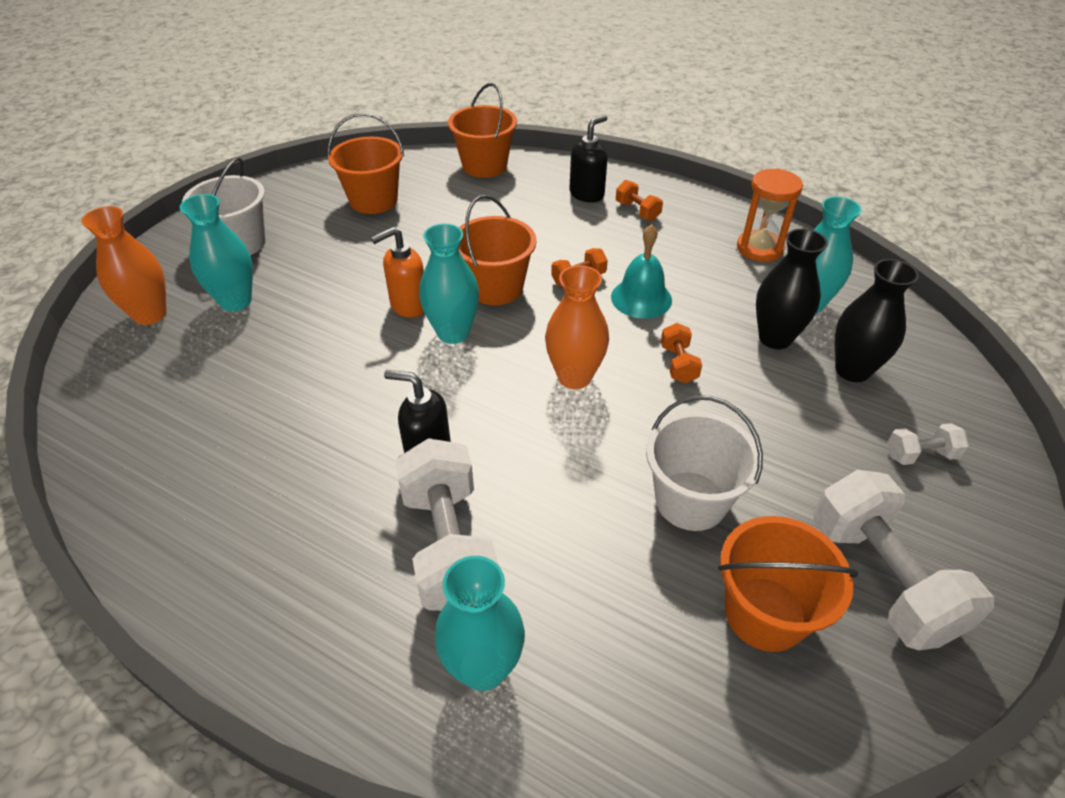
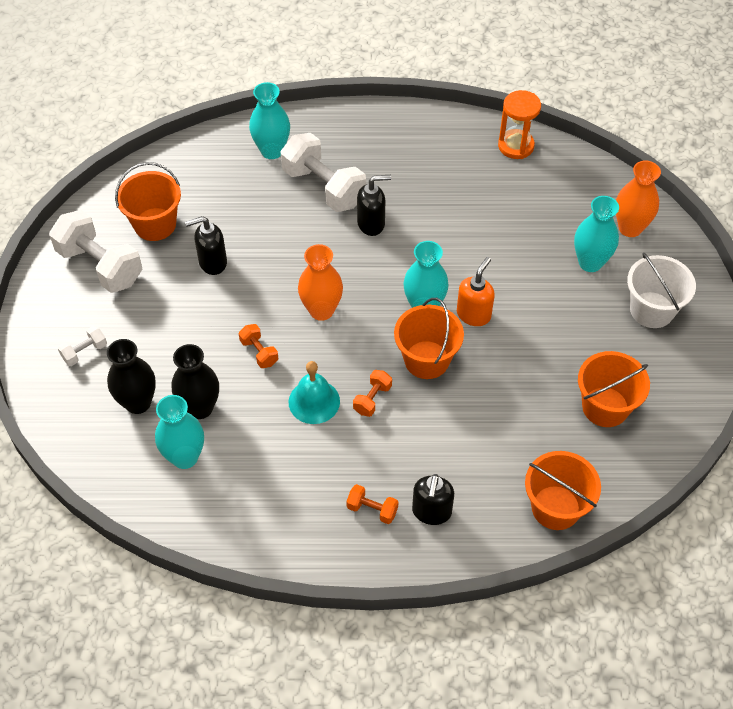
camera: 150 degrees right, 10 degrees up
(690, 501) = (212, 262): white bucket -> black soap dispenser
(759, 248) = (243, 509): orange hourglass -> orange hourglass (516, 146)

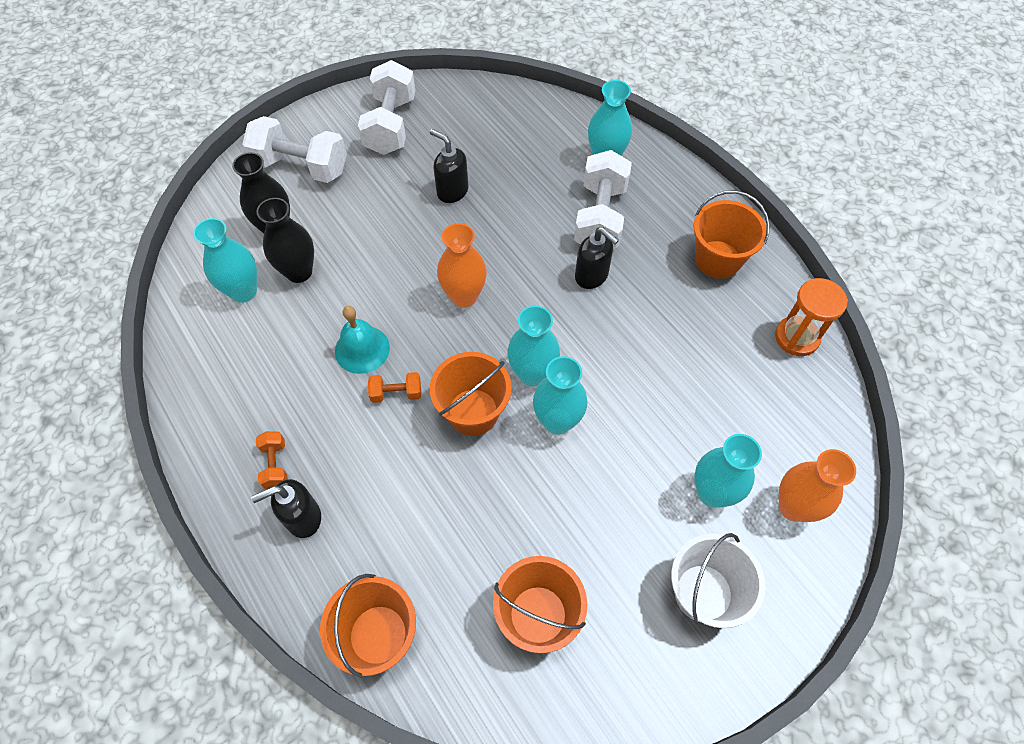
camera: 55 degrees right, 5 degrees up
(84, 352) = (301, 167): white dumbbell -> white dumbbell, size x2.14
(155, 224) = (459, 132): orange bucket -> orange bucket (717, 259)
(259, 352) = (385, 278): orange dumbbell -> none
(473, 314) = (557, 421): orange soap dispenser -> turquoise vase

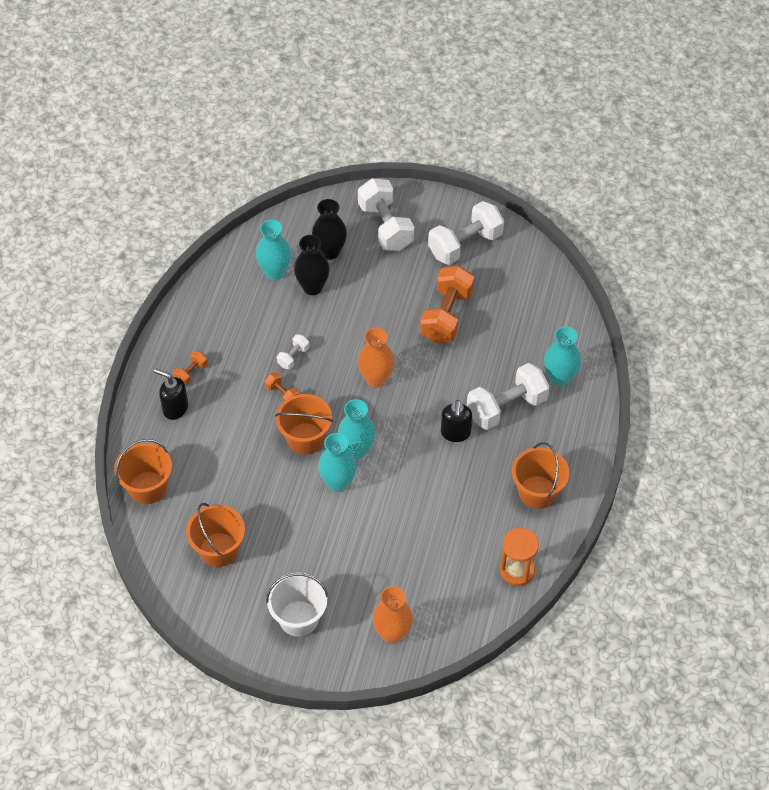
camera: 50 degrees right, 5 degrees down
(362, 349) = (293, 357): turquoise bell -> white dumbbell
(452, 191) = (446, 316): black soap dispenser -> orange dumbbell
(712, 492) = (363, 587): turquoise vase -> none

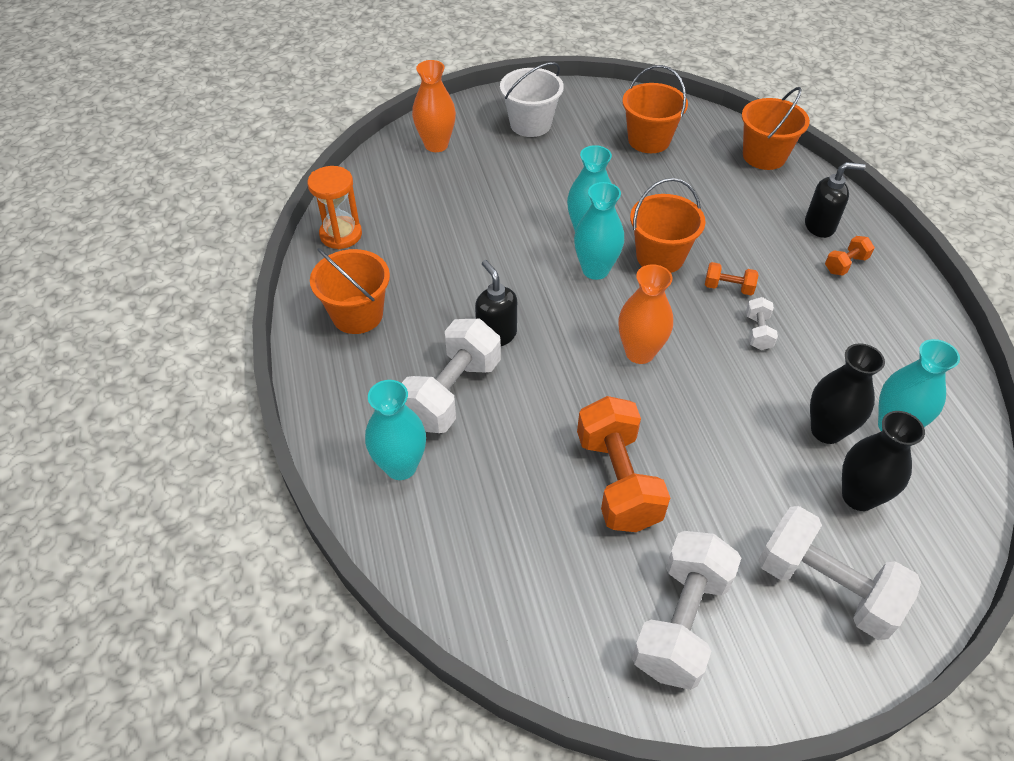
camera: 150 degrees right, 5 degrees down
(191, 373) = (845, 264): orange dumbbell -> orange dumbbell turned 45 degrees clockwise

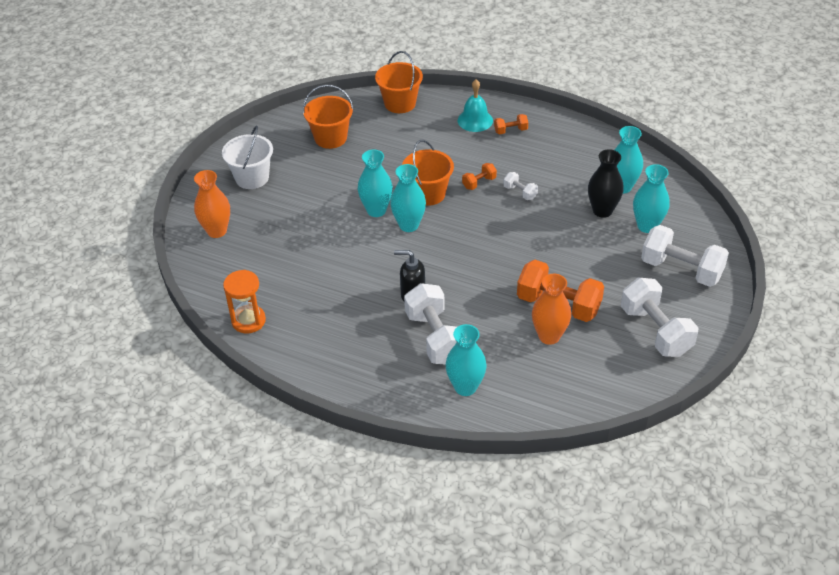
camera: 50 degrees left, 5 degrees down
(357, 315) = (329, 348): orange bucket -> none
(639, 352) = (486, 245): orange vase -> orange vase (549, 336)
(820, 226) = (475, 120): black soap dispenser -> turquoise bell
(826, 586) = (681, 270): white dumbbell -> white dumbbell turned 45 degrees clockwise
(845, 264) = (510, 130): orange dumbbell -> orange dumbbell turned 75 degrees clockwise
(858, 496) = (647, 226): black vase -> turquoise vase

